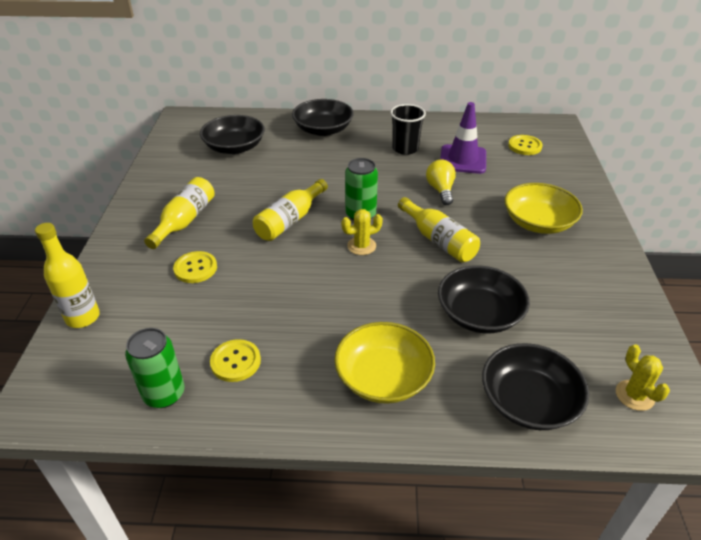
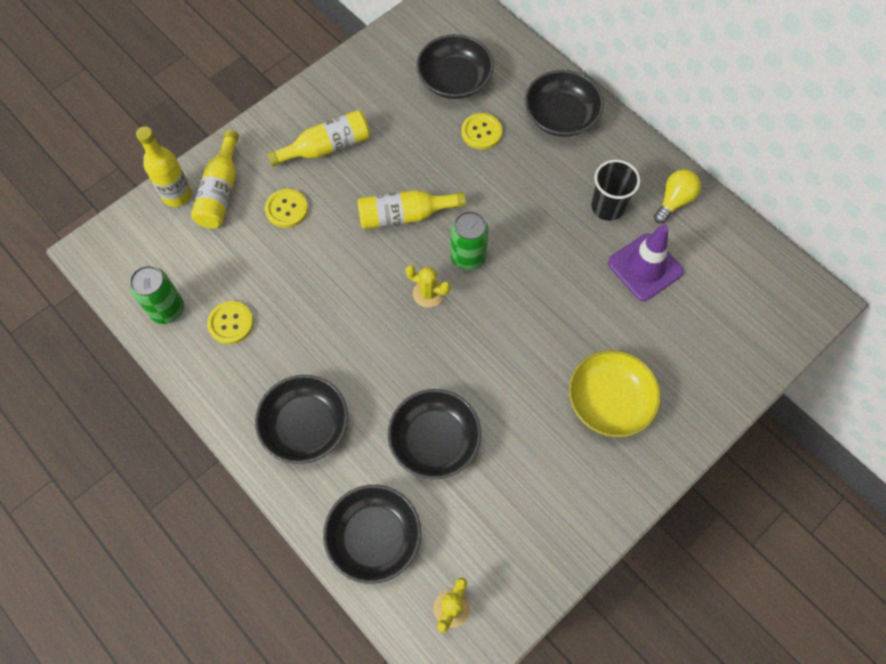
camera: 45 degrees right, 25 degrees up
(383, 377) = (305, 426): yellow bowl -> black bowl
(438, 240) = (496, 342): yellow bottle -> yellow bottle (221, 191)
(440, 190) = (572, 288): yellow light bulb -> yellow light bulb (674, 201)
(524, 146) = (735, 302): yellow button -> yellow button (481, 132)

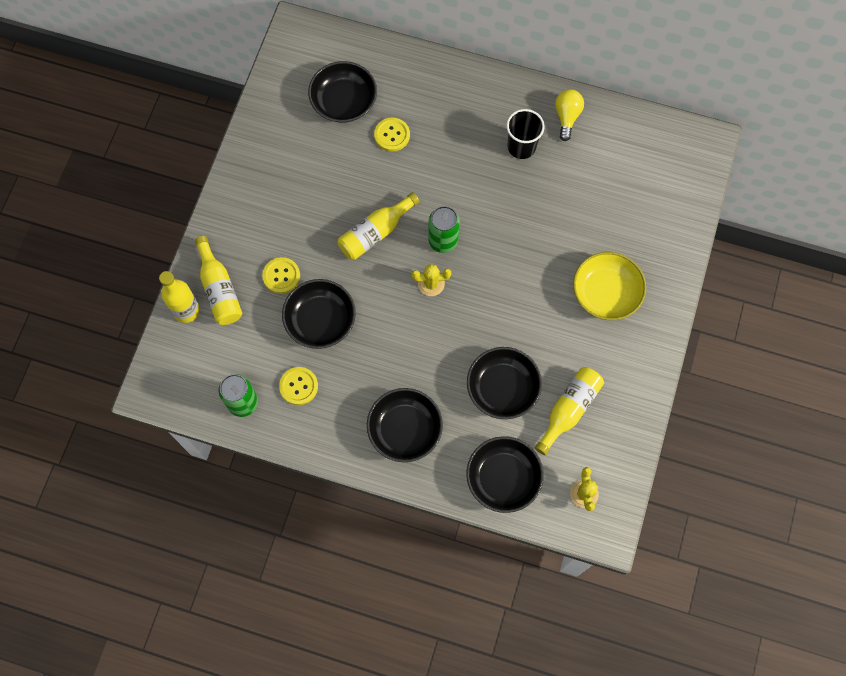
camera: 30 degrees left, 5 degrees up
(326, 147) = (279, 210): yellow bottle -> yellow bottle (569, 410)
(561, 116) = (444, 90): black bowl -> black bowl (320, 320)
(645, 267) = (574, 180): purple traffic cone -> none

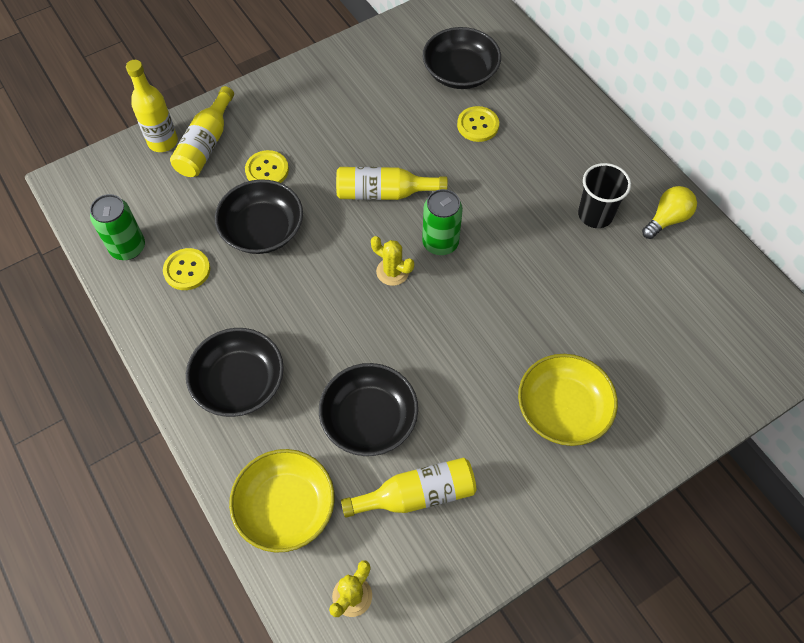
camera: 40 degrees right, 10 degrees down
(503, 478) = (285, 507): black bowl -> yellow bowl

